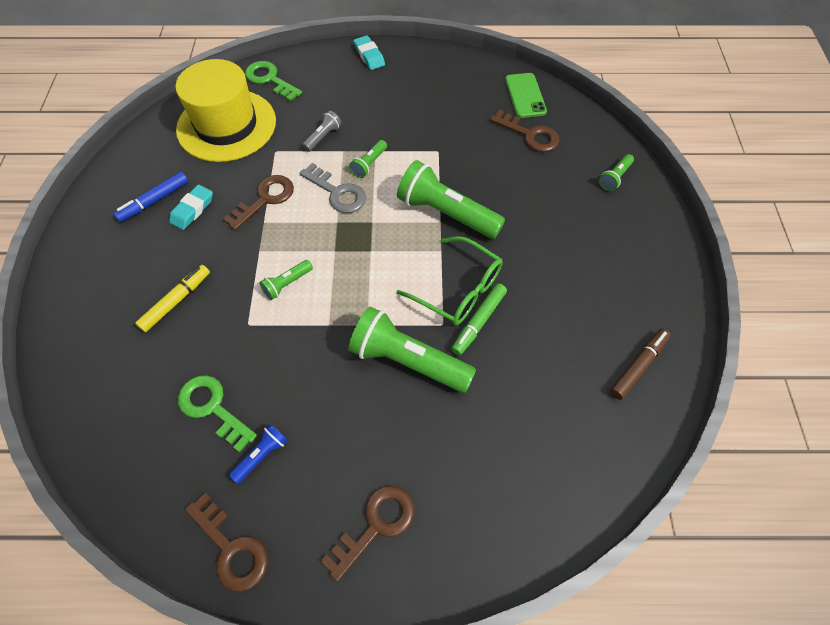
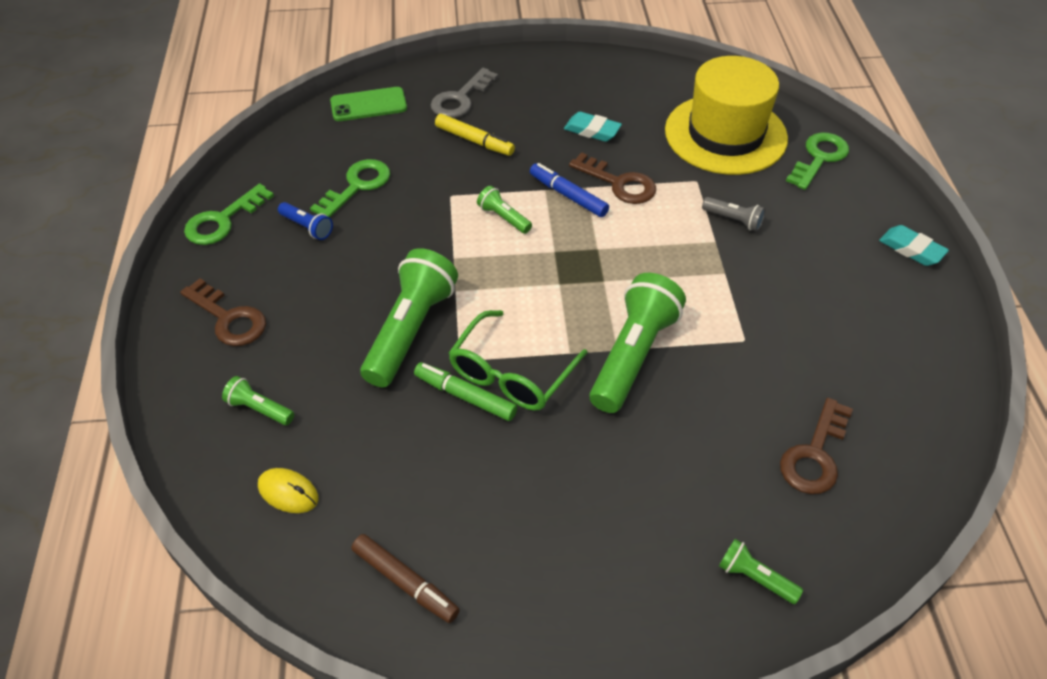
camera: 85 degrees right, 10 degrees down
(154, 201) = (598, 102): blue marker -> blue marker (568, 195)
(231, 548) = (223, 220): brown key -> green key
(337, 192) = (644, 244): grey key -> grey key (461, 98)
(369, 56) = (911, 249): turquoise eraser -> turquoise eraser turned 75 degrees clockwise
(369, 164) = (699, 269): green flashlight -> green flashlight (259, 409)
(525, 96) = (904, 449): green phone -> green phone (368, 105)
(569, 453) = (288, 492): none -> yellow mouse

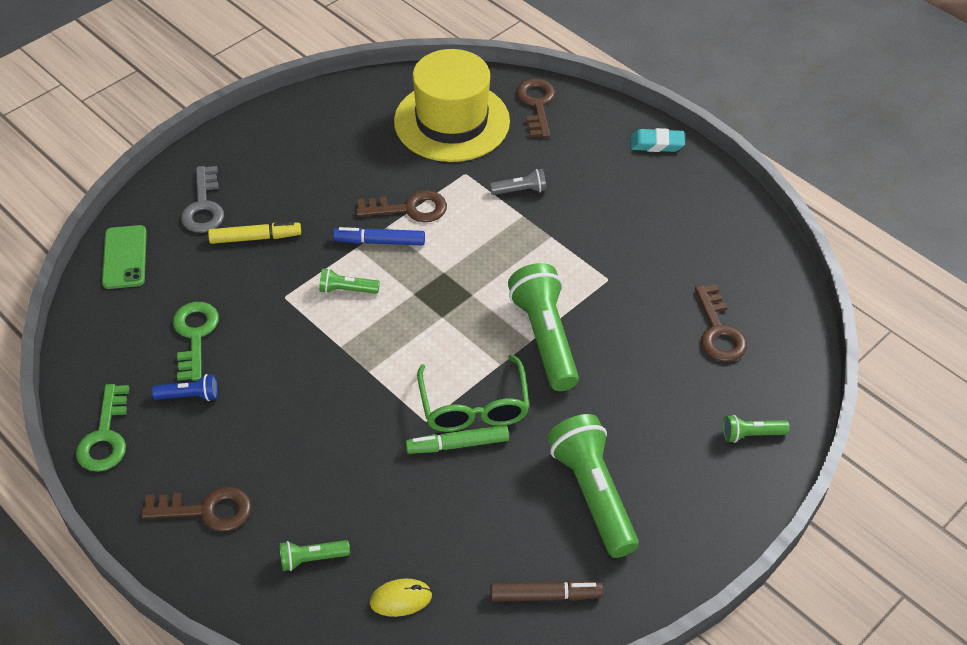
camera: 40 degrees left, 0 degrees up
(368, 105) = (125, 257): green phone -> green phone turned 45 degrees counterclockwise
(410, 330) = (365, 423): green flashlight -> green flashlight (592, 494)
(592, 131) = (345, 175): turquoise eraser -> none
(819, 158) = (536, 105): green key -> brown key

